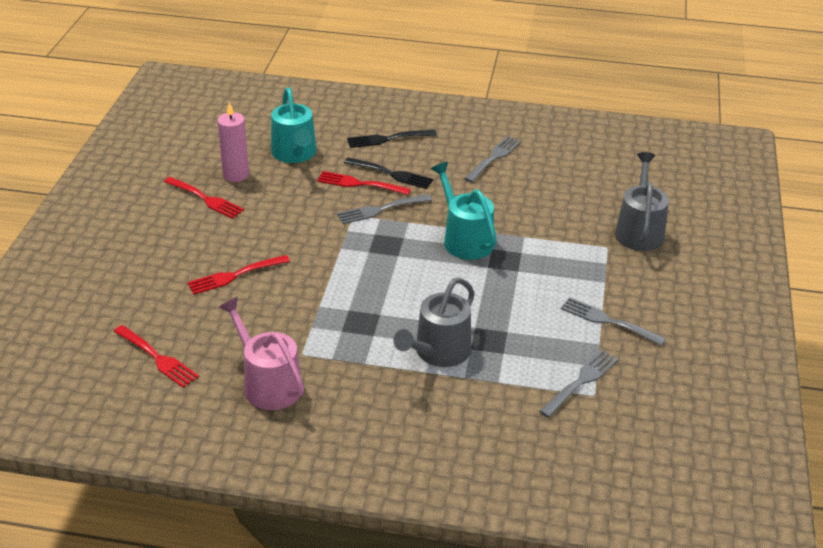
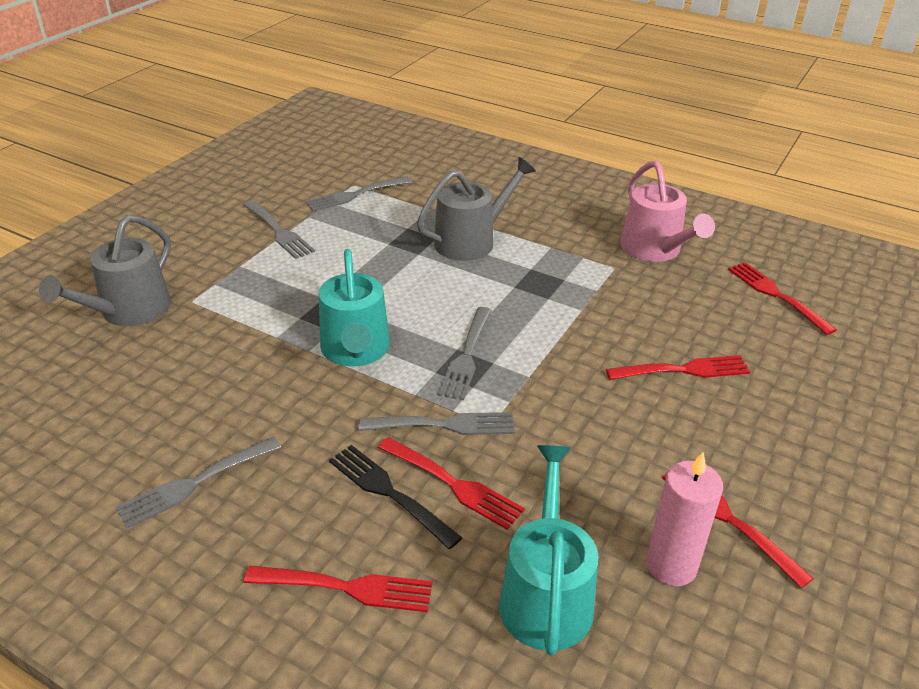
camera: 160 degrees left, 0 degrees up
(387, 139) = (347, 588): black fork -> red fork
(388, 252) = (466, 356): none -> grey fork

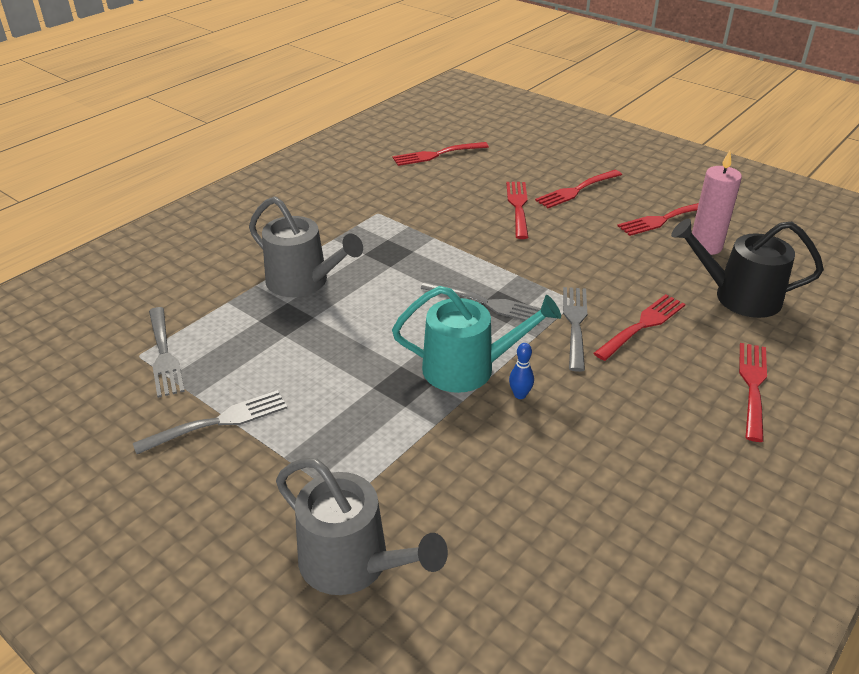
camera: 80 degrees left, 0 degrees up
(195, 483) = (653, 480): grey fork -> none
(319, 387) = (520, 395): none -> blue bowling pin
(389, 492) = (654, 359): black fork -> none
(471, 241) = (303, 282): grey watering can -> grey watering can turned 150 degrees clockwise
(546, 595) = (739, 297): turquoise watering can -> black watering can
(655, 250) = (358, 190): pink watering can -> none
(761, 423) = (576, 190): none -> red fork

